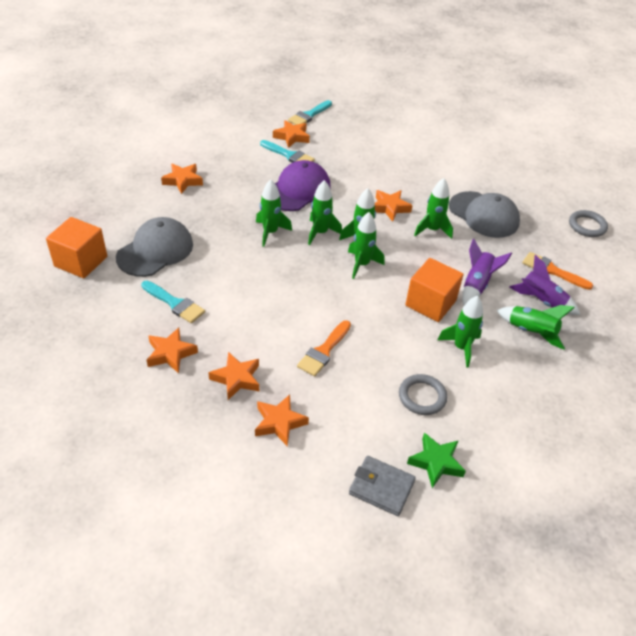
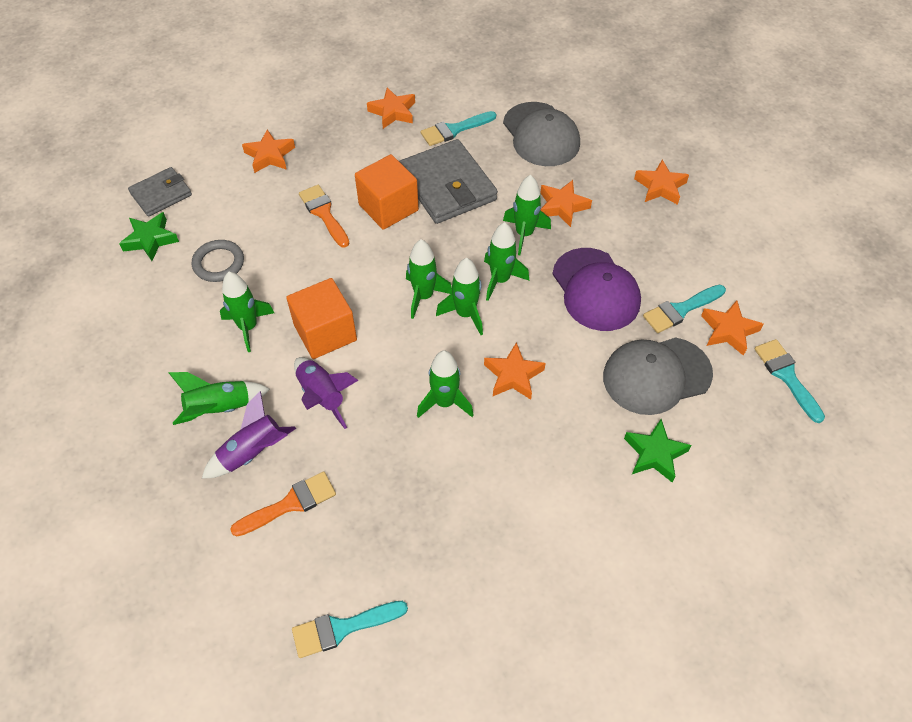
camera: 120 degrees right, 10 degrees up
(81, 261) = (551, 82): orange cube -> orange cube (388, 207)
(236, 378) = (335, 144): orange star -> orange star (562, 206)
(246, 287) = (447, 186): none -> grey wallet
(395, 148) = (655, 454): none -> green star
(483, 215) = (442, 487): grey cap -> grey cap (656, 375)
(587, 226) = (343, 628): grey ring -> turquoise brush

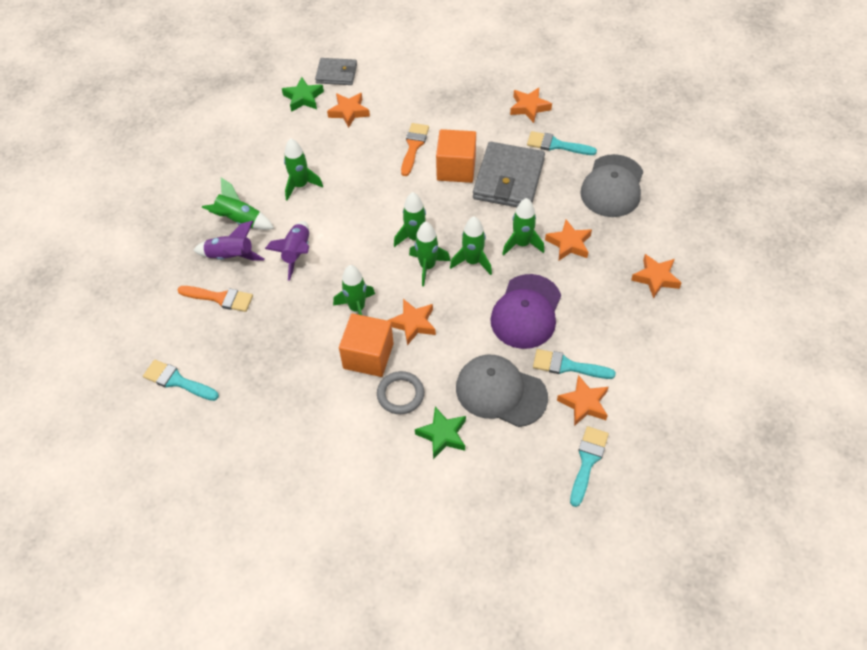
camera: 45 degrees right, 0 degrees up
(218, 263) = (324, 137): grey ring -> grey ring (400, 394)
(270, 155) = (422, 88): orange star -> orange star (349, 112)
(325, 332) = (337, 219): orange cube -> orange cube (368, 356)

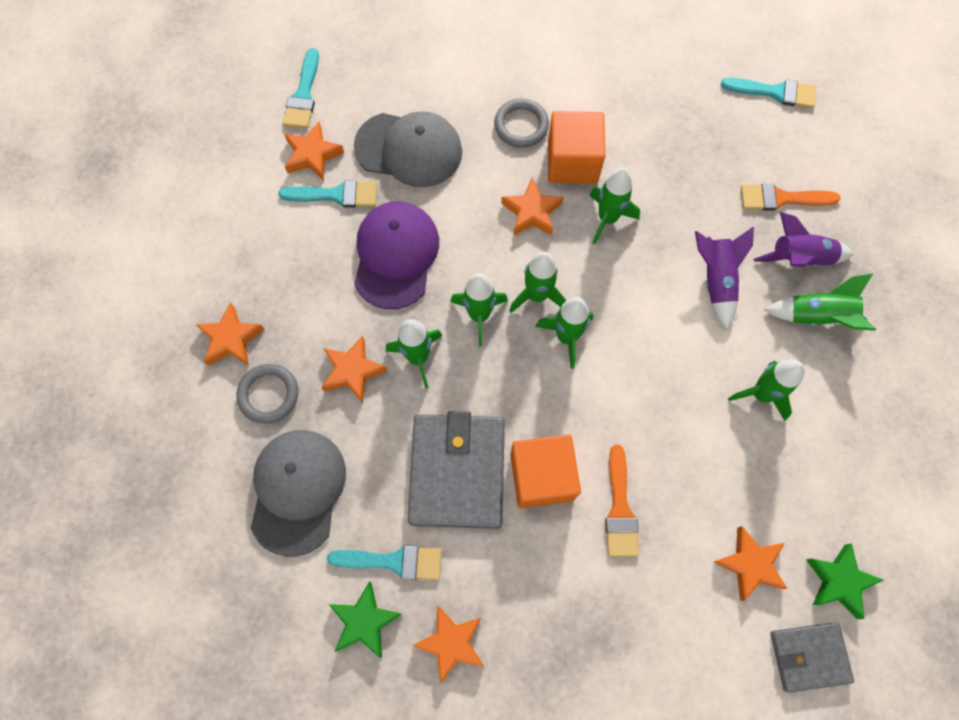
camera: 165 degrees right, 15 degrees up
(442, 435) = (463, 92): green star -> green star (365, 621)
(629, 240) = (268, 394): none -> grey ring

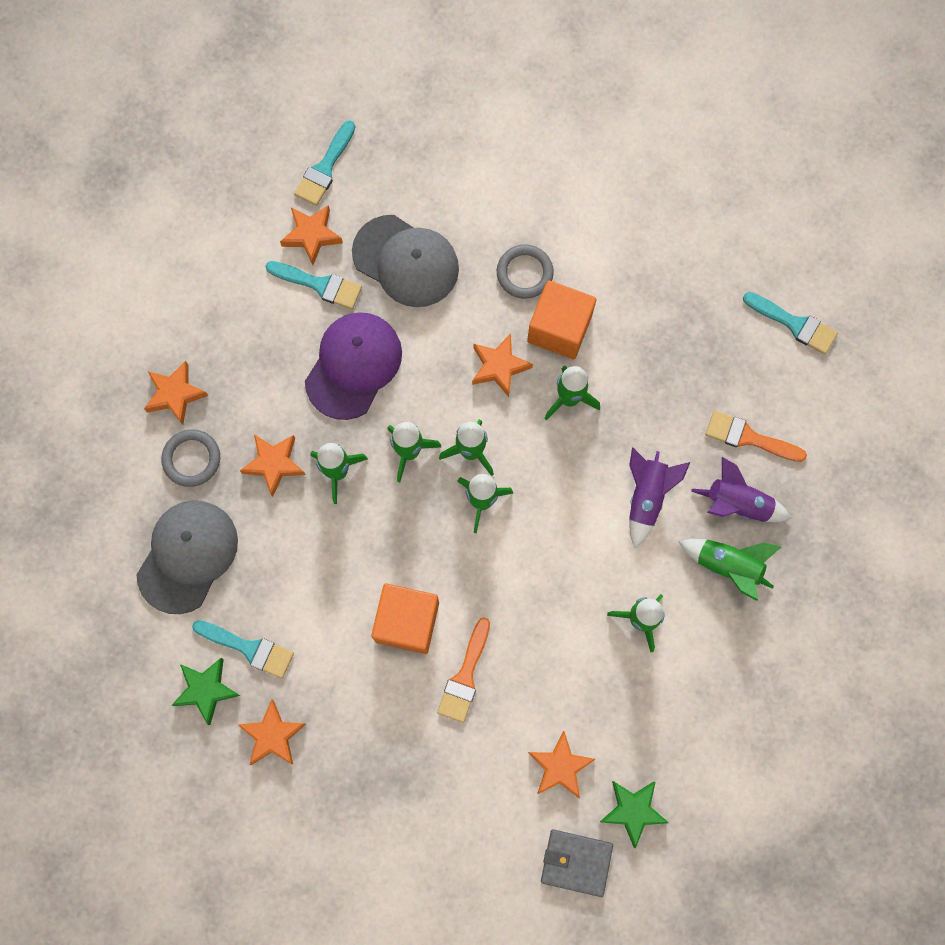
camera: 20 degrees right, 5 degrees up
(457, 472) = (334, 590): grey wallet -> none

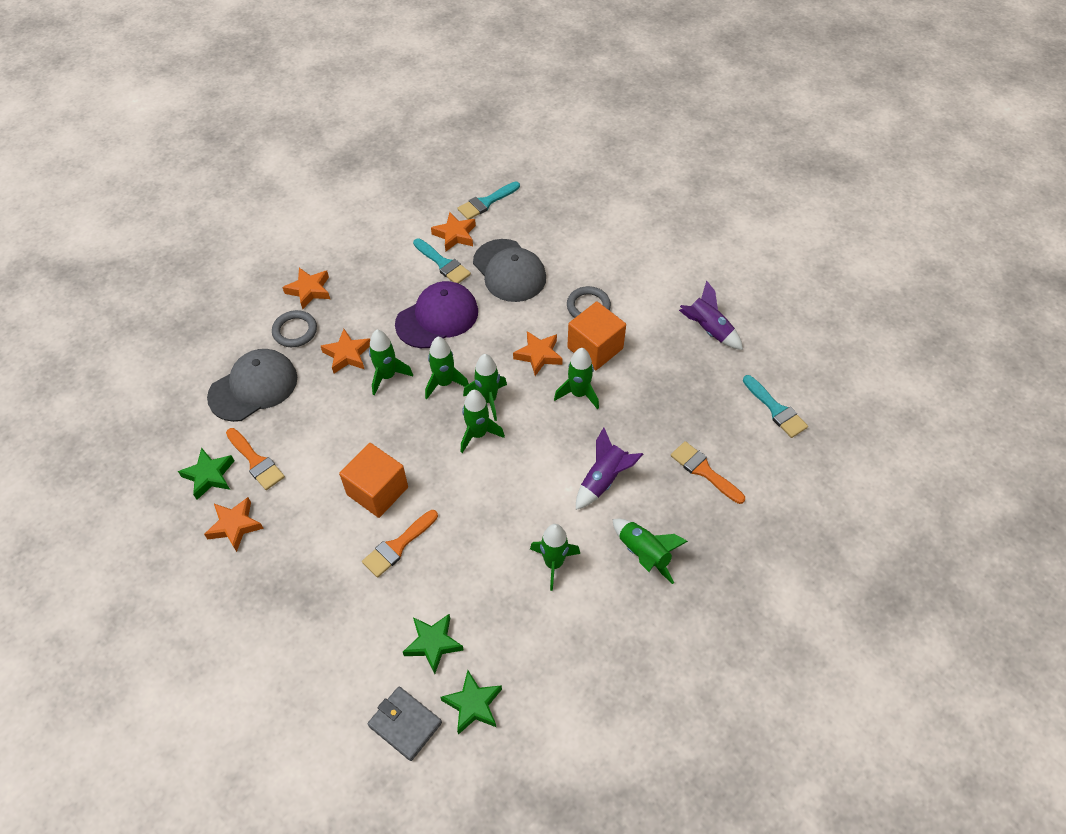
camera: 25 degrees right, 20 degrees down
(249, 648) = (256, 461): turquoise brush -> orange brush
(560, 766) = (433, 643): orange star -> green star
(737, 504) = (673, 513): purple rocket -> purple rocket (708, 330)

